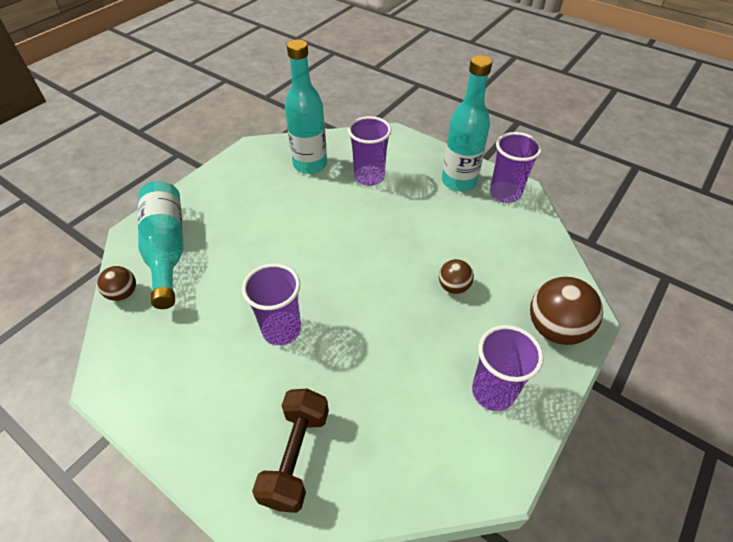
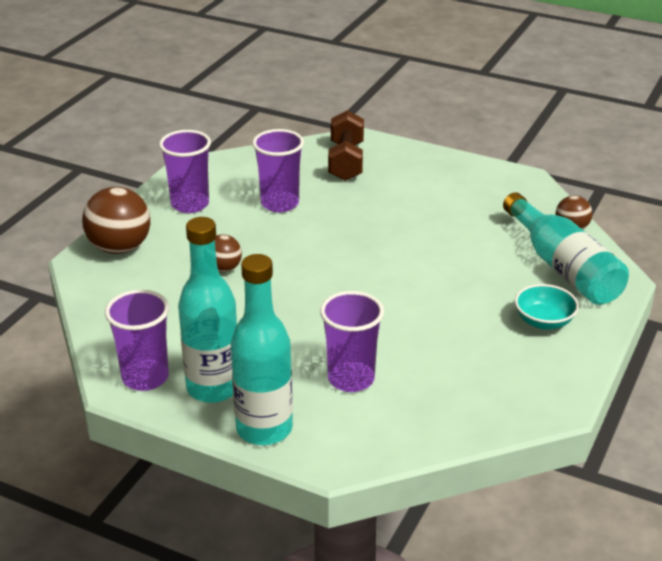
camera: 170 degrees right, 15 degrees down
(219, 202) = (544, 321): none -> turquoise bowl
(281, 329) = (393, 221): purple cup -> purple cup (280, 203)
(310, 164) = (449, 388): turquoise bottle -> turquoise bottle (264, 429)

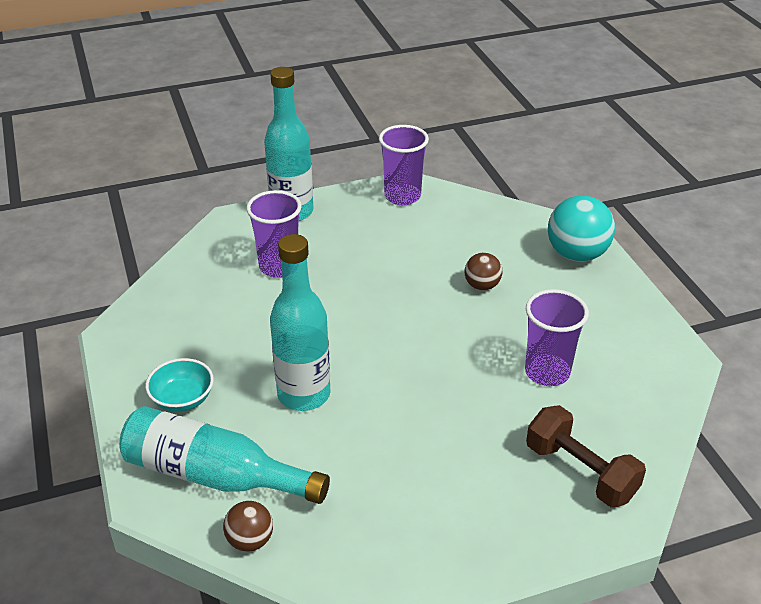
camera: 135 degrees right, 5 degrees up
(120, 248) = (576, 254): brown ball -> turquoise ball
(190, 204) = (607, 321): purple cup -> none
(213, 388) = (355, 214): turquoise bottle -> turquoise bottle (304, 394)

